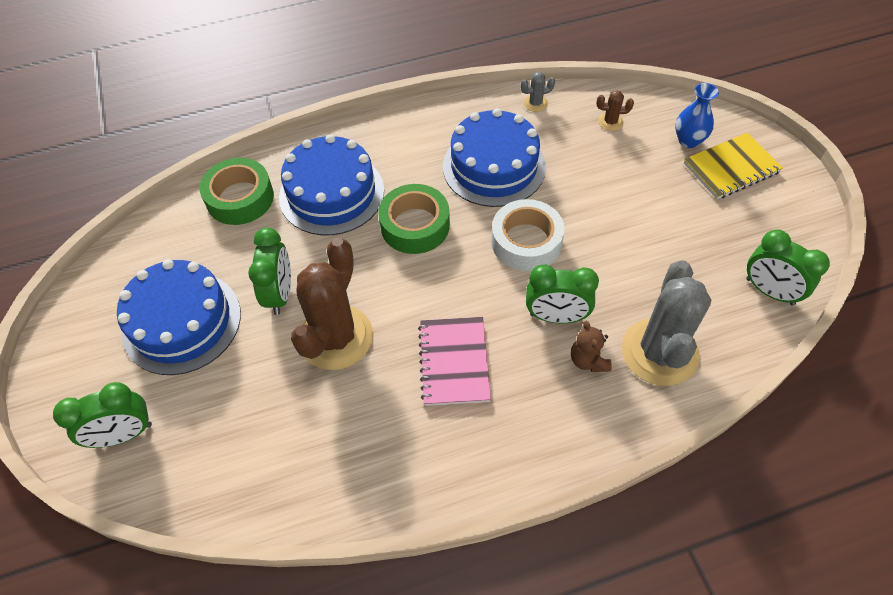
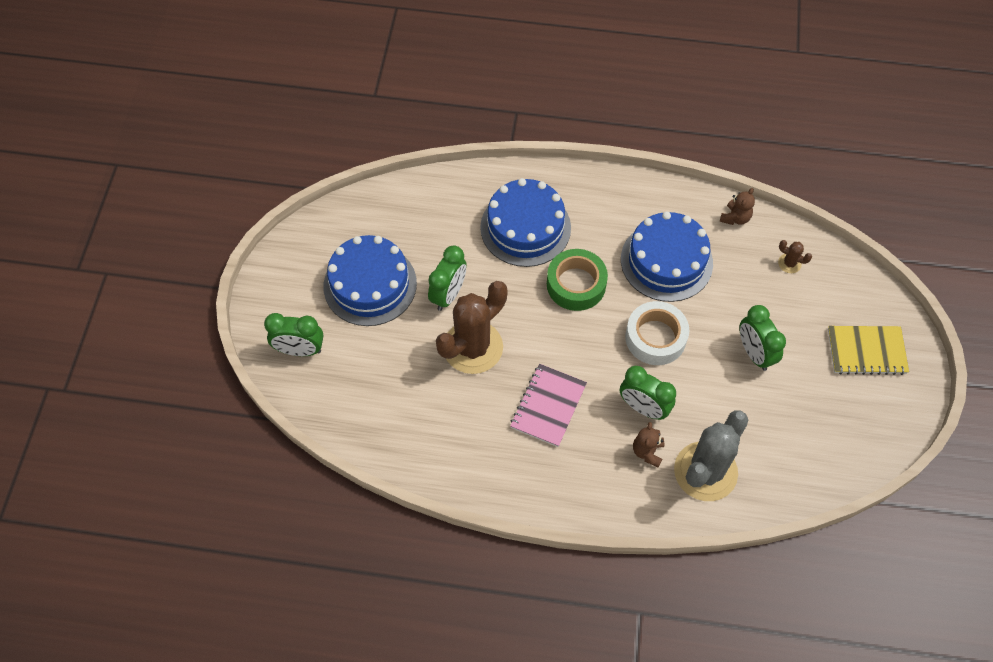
camera: 25 degrees right, 5 degrees up
(240, 198) = (454, 200): green tape -> none
(535, 103) = (735, 218): grey cactus -> brown teddy bear
(688, 140) = (846, 310): blue vase -> none
(769, 291) = (824, 467): green clock -> green clock (754, 353)

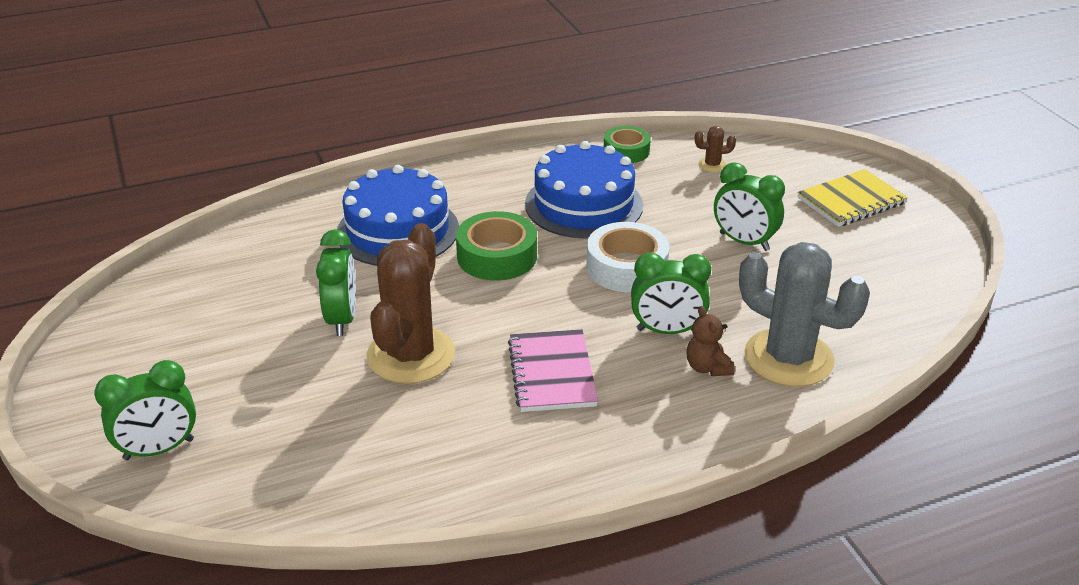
camera: 30 degrees left, 25 degrees down
(370, 284) = (225, 346): blue cake -> none
(705, 471) = (788, 358): grey cactus -> grey cactus turned 60 degrees counterclockwise
(735, 218) = (626, 151): brown teddy bear -> green tape

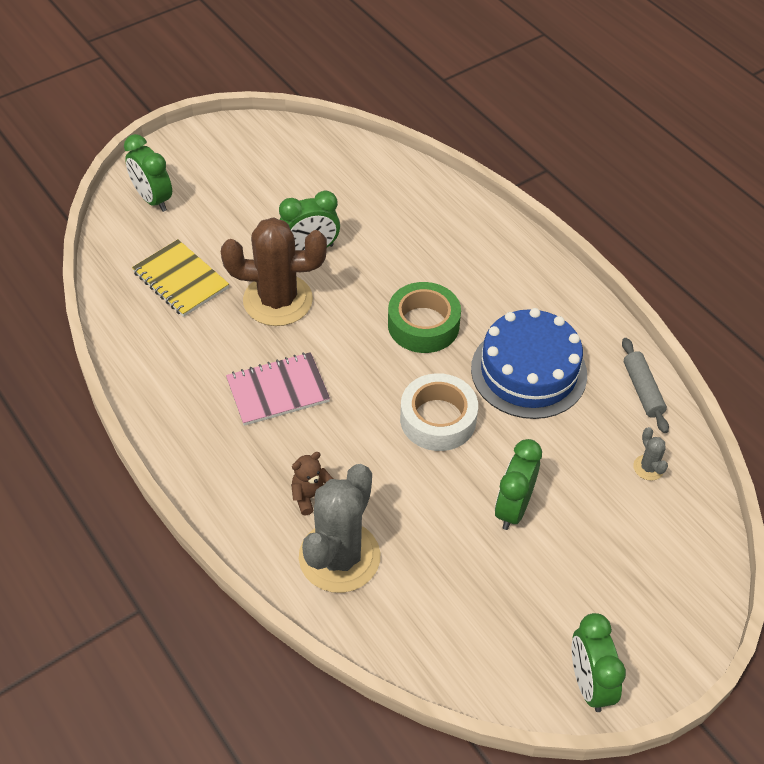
camera: 75 degrees right, 15 degrees up
(398, 230) = (437, 252): blue cake -> none
(626, 151) = (642, 390): green tape -> grey rolling pin
(667, 330) = (353, 461): green clock -> green clock (589, 683)
(712, 165) = (648, 467): brown cactus -> grey cactus
(851, 201) = (630, 603): yellow notebook -> yellow notebook (181, 280)

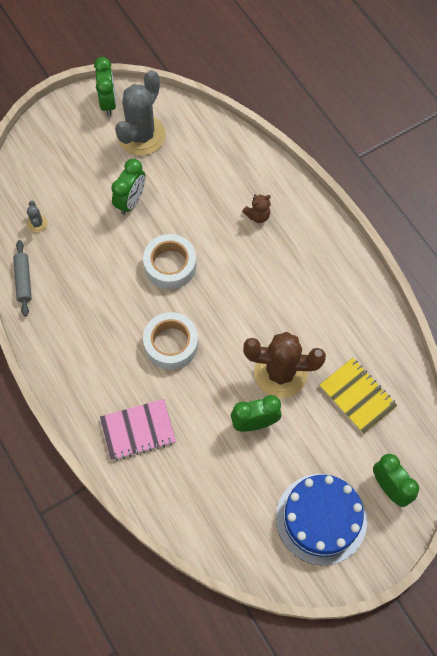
camera: 175 degrees left, 15 degrees up
(278, 391) = (279, 293): pink notebook -> pink notebook (138, 430)
(339, 557) = (241, 177): grey cactus -> grey cactus (141, 135)
(423, 325) = (171, 344): green tape -> white tape
(528, 371) = (100, 299): blue cake -> blue cake (321, 519)

